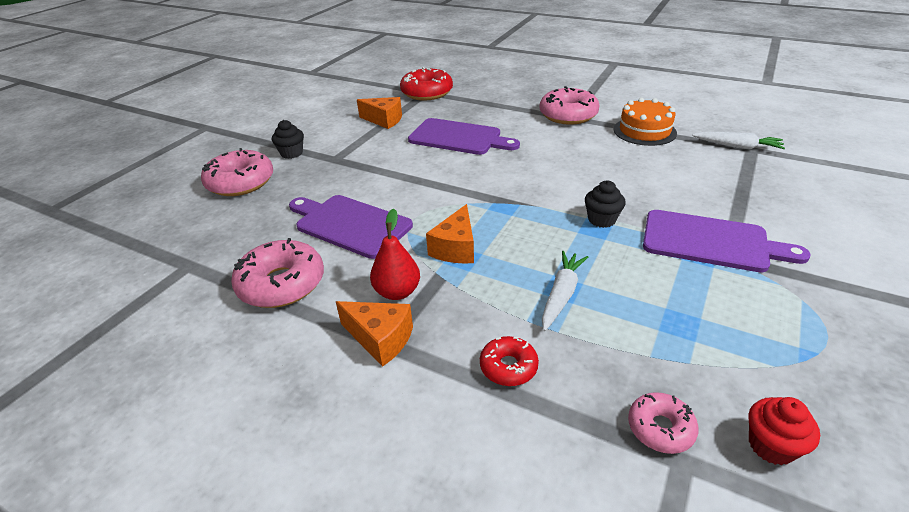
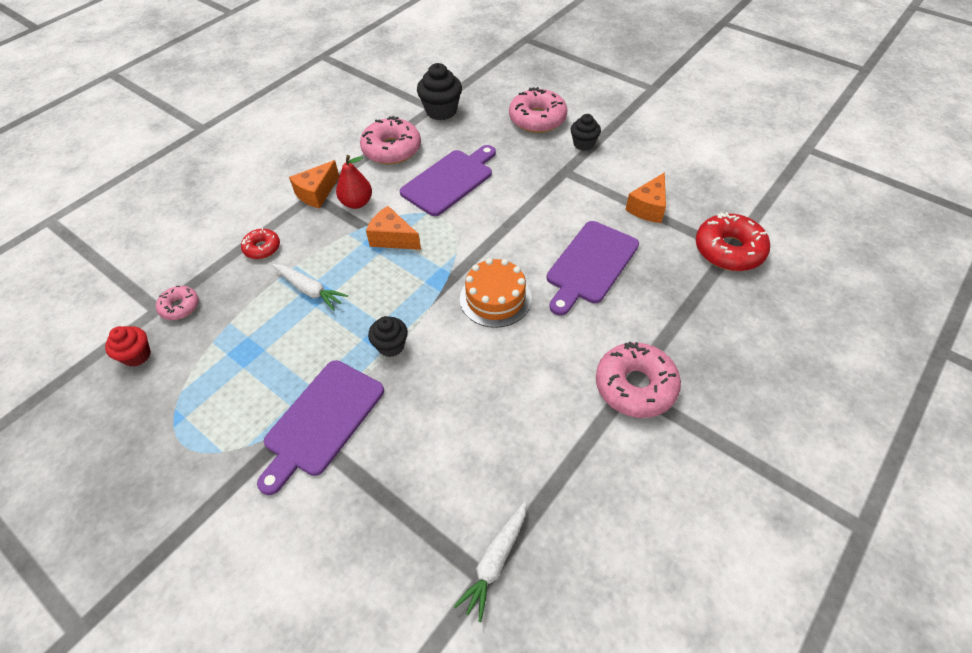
camera: 100 degrees right, 15 degrees up
(200, 255) = (441, 111): none -> black cupcake
(644, 131) = (568, 461): orange cake -> orange cake (495, 298)

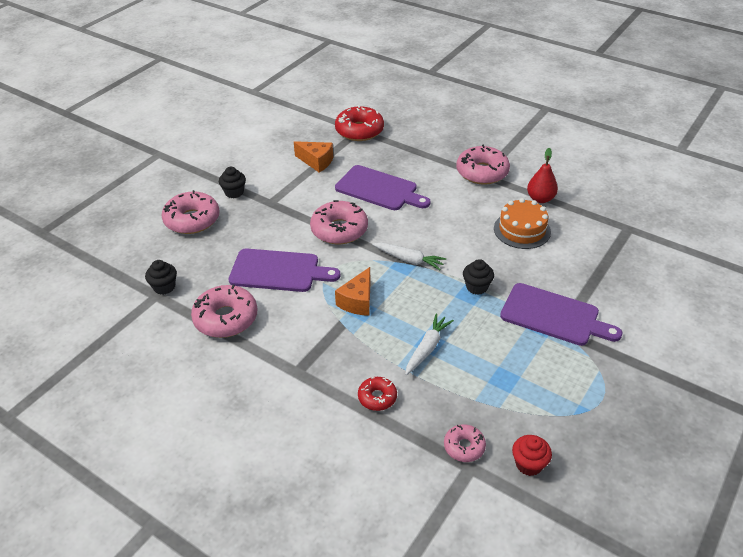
camera: 95 degrees left, 10 degrees down
(317, 193) = (293, 369): orange cheese -> none
(357, 203) = (309, 333): red pear -> red pear (540, 199)
(441, 111) = (164, 287): black cupcake -> black cupcake, size x0.64
(450, 180) = (279, 271): purple cutting board -> purple cutting board turned 150 degrees clockwise
(495, 298) = (419, 235): orange cake -> orange cake (522, 230)
(495, 561) = (617, 224): white carrot -> white carrot (409, 260)
(511, 226) = (339, 230): none -> pink donut

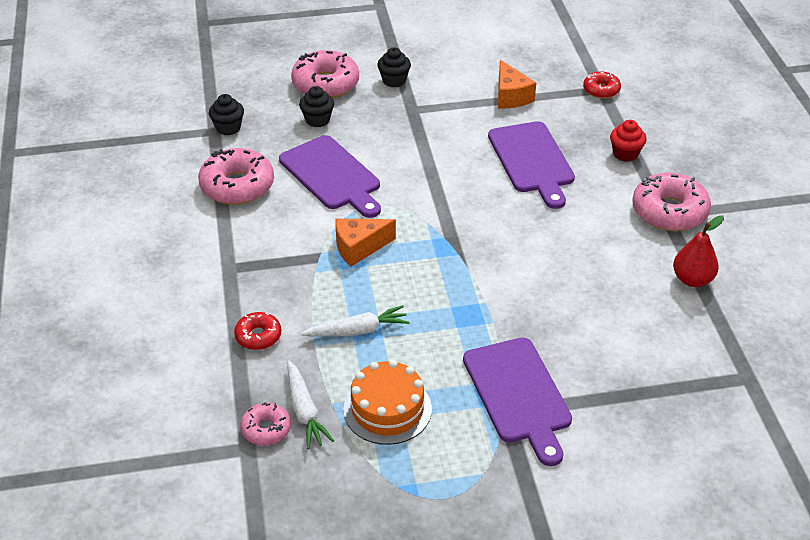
camera: 45 degrees right, 0 degrees up
(339, 230) = (436, 174): pink donut -> none
(359, 130) = (601, 90): red donut -> red donut, size x0.55
(409, 260) = (459, 244): white carrot -> white carrot (305, 411)
(476, 287) = (485, 314): black cupcake -> black cupcake (317, 120)
(522, 230) = (619, 295): orange cake -> orange cake (387, 409)
(529, 464) = (295, 487): red cupcake -> red cupcake (625, 154)

